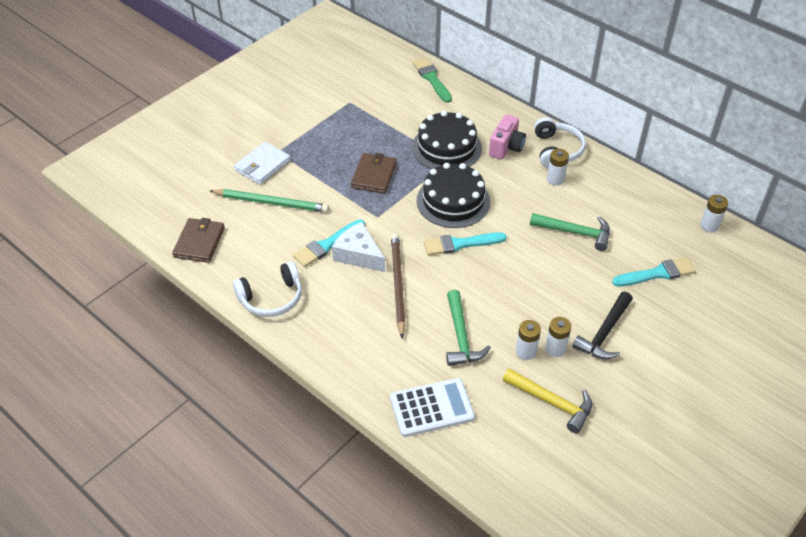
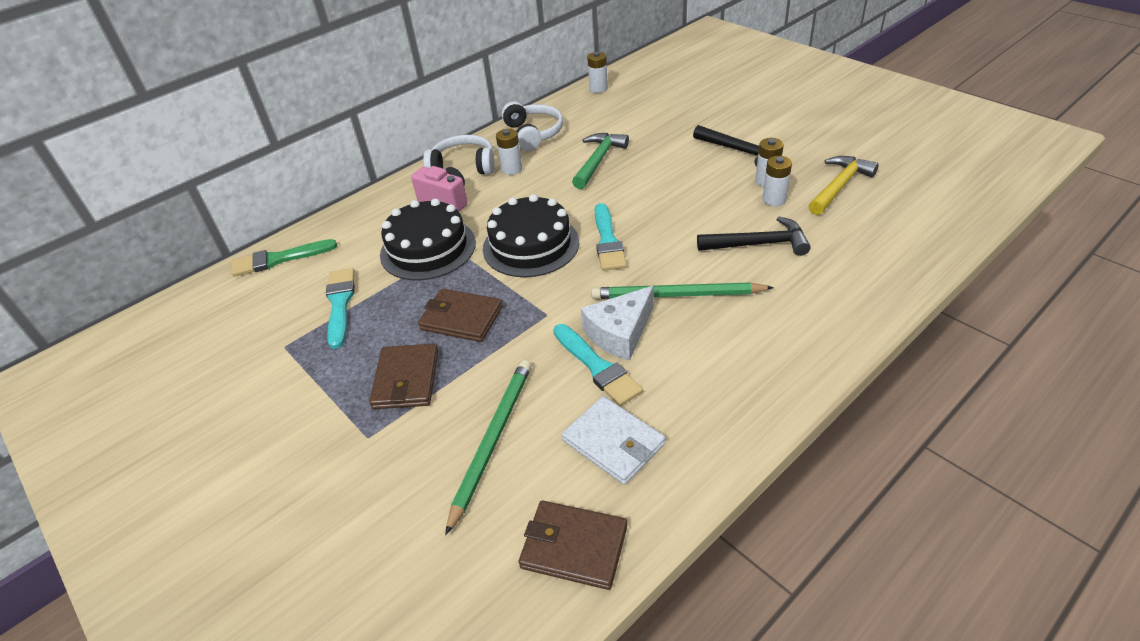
camera: 80 degrees left, 5 degrees down
(262, 165) = (396, 457): white wallet -> white wallet (613, 442)
(271, 298) = (706, 431): white headphones -> white headphones (533, 134)
(320, 159) = (406, 379): none -> brown wallet
(398, 285) = (677, 295): brown pencil -> green pencil
(432, 408) = (871, 268): white calculator -> none
(461, 336) = (758, 244): green hammer -> black hammer
(657, 273) = (660, 118): turquoise brush -> turquoise brush (340, 304)

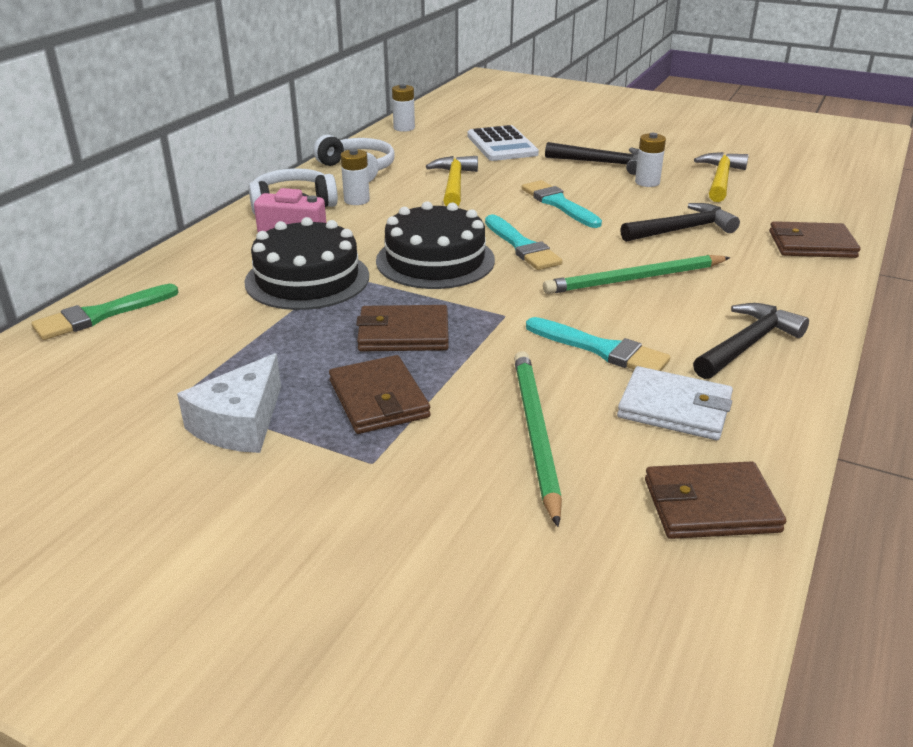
camera: 25 degrees left, 10 degrees down
(340, 304) = (228, 344): turquoise brush -> turquoise brush (558, 204)
(598, 161) = (454, 184): green hammer -> yellow hammer
(620, 333) = (601, 318): white cheese -> white cheese (240, 423)
(667, 118) = (502, 145): none -> white calculator
(722, 389) = (747, 344): none -> black hammer
(774, 199) = (667, 195): white battery -> none
(869, 282) = (811, 244): none -> brown wallet

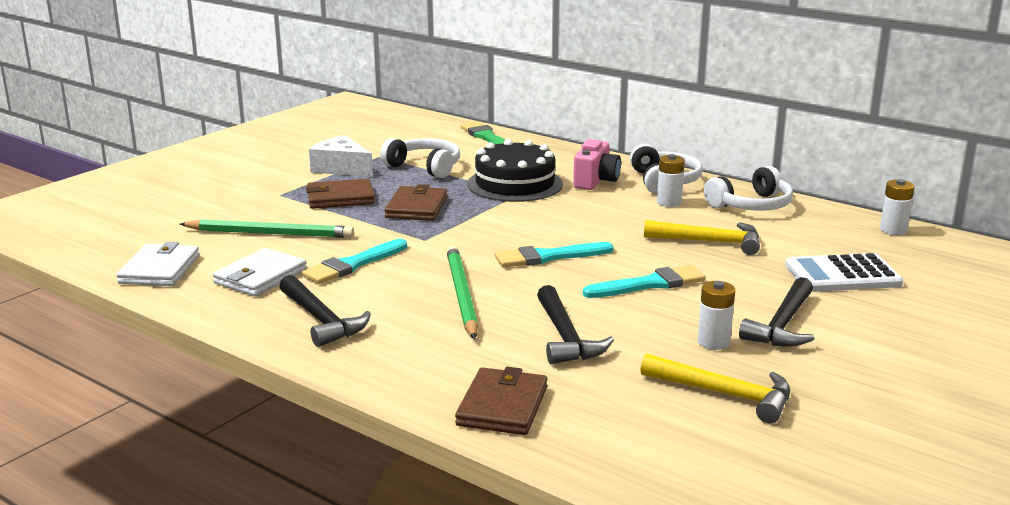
camera: 100 degrees right, 10 degrees down
(238, 348) = (425, 167): none -> white headphones
(435, 260) = (531, 223): black cake -> none
(710, 505) = (159, 269): brown wallet -> white wallet

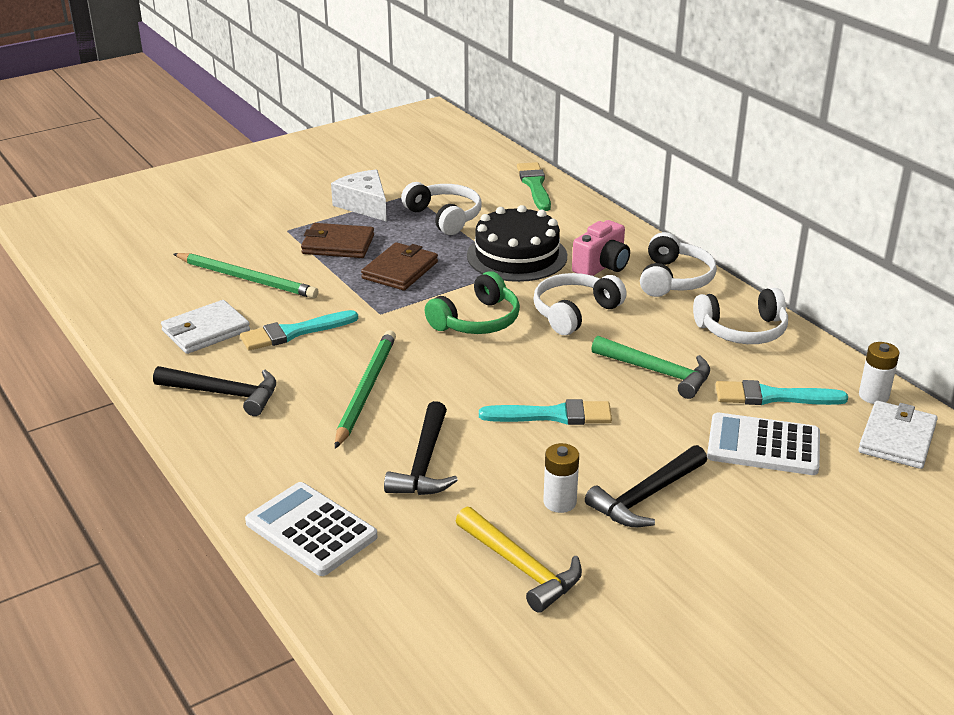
camera: 20 degrees right, 10 degrees up
(159, 269) = (128, 305): white wallet -> white wallet (897, 438)
(321, 320) = (224, 394): black hammer -> black hammer turned 60 degrees counterclockwise
(502, 406) = (311, 530): brown wallet -> white calculator
(520, 231) = (477, 320): none -> green headphones
(548, 257) = (480, 359): turquoise brush -> turquoise brush (772, 397)
(601, 214) = (574, 312): none -> white headphones
(669, 202) = (656, 310): white battery -> none
(709, 242) = (657, 372): yellow hammer -> green hammer

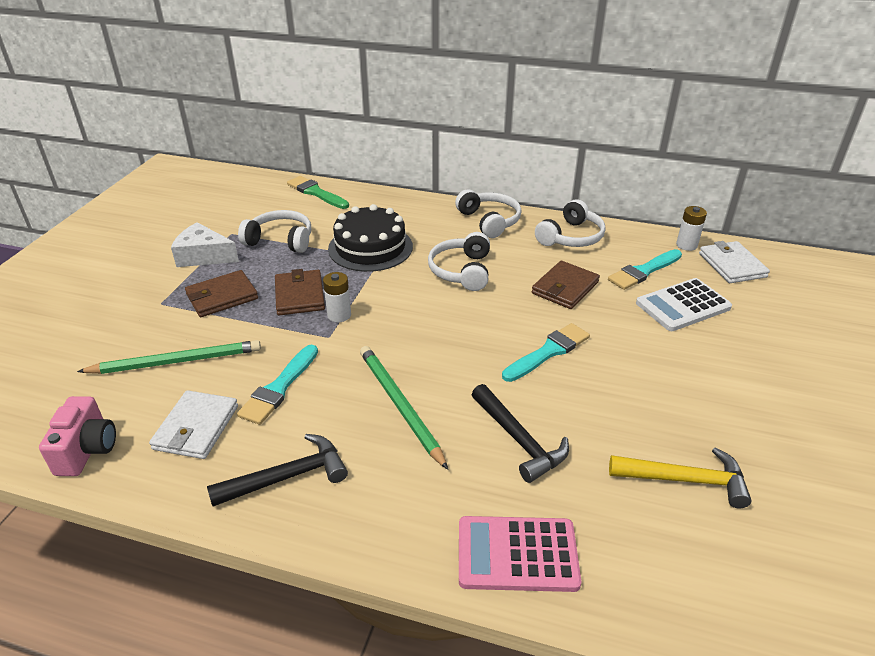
camera: 40 degrees left, 5 degrees up
(311, 530) = (517, 554): white calculator -> pink calculator
(477, 320) = (407, 308): green headphones -> none
(559, 502) = (638, 414): white battery -> white battery (339, 315)
(602, 267) = (435, 231): pink camera -> pink camera (87, 450)
(646, 496) = (676, 377): black hammer -> none
(657, 372) = (565, 288): green hammer -> brown wallet

